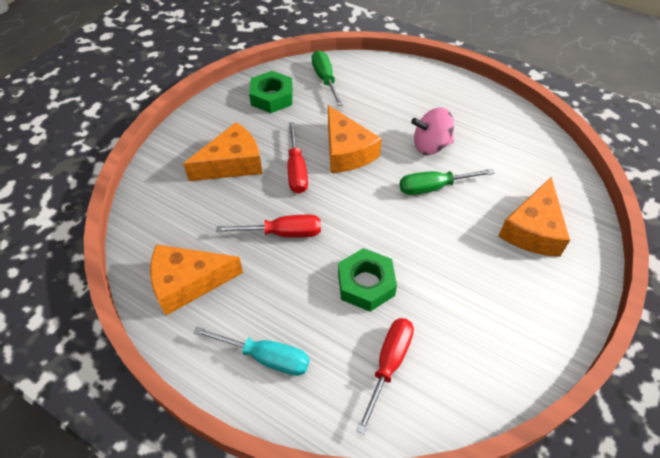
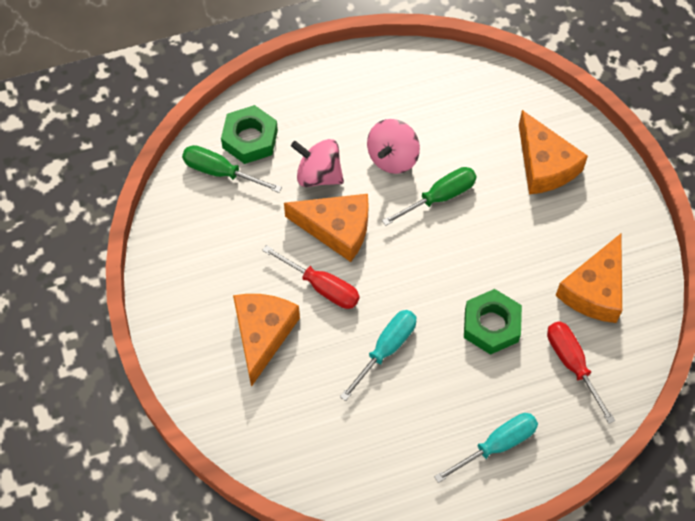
camera: 50 degrees left, 10 degrees up
(188, 282) = (374, 459): orange cheese -> orange cheese (594, 290)
(272, 97) = (200, 238): green nut -> green nut (250, 139)
(284, 233) = (386, 349): red screwdriver -> turquoise screwdriver
(374, 120) = (318, 175): none -> pink spinning top
(433, 187) = (440, 197): green screwdriver -> green screwdriver turned 150 degrees counterclockwise

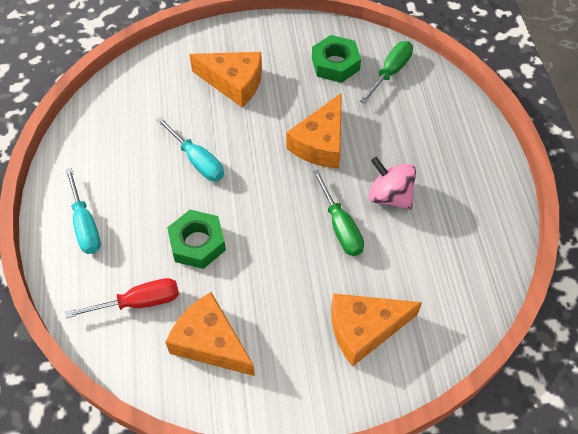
camera: 100 degrees right, 5 degrees down
(250, 139) = (422, 95): green nut -> green nut (335, 64)
(318, 175) = (378, 137): pink spinning top -> none
(322, 287) = (266, 126): red screwdriver -> none

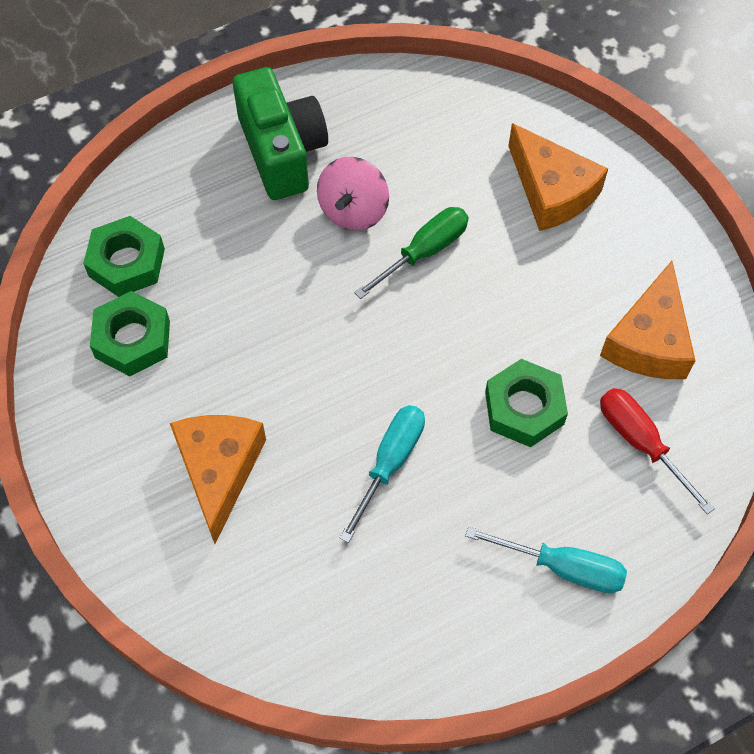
camera: 110 degrees left, 5 degrees up
(85, 225) = (564, 568): turquoise screwdriver -> turquoise screwdriver turned 60 degrees clockwise
(320, 143) = (296, 314): orange cheese -> none
(391, 72) = (127, 263): green screwdriver -> green nut
(454, 169) = (282, 151): none -> green camera

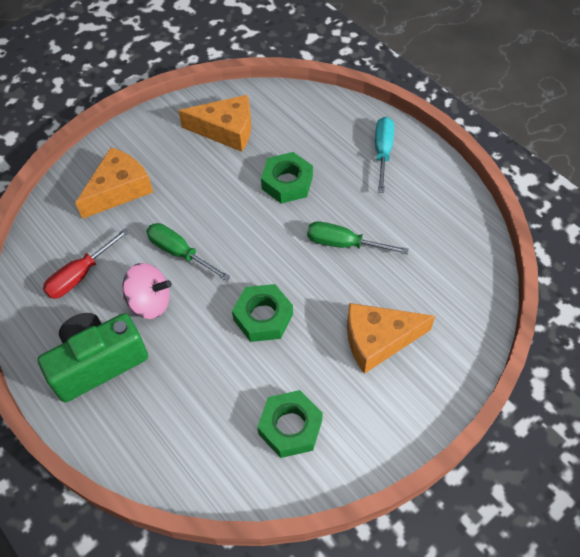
camera: 100 degrees left, 5 degrees down
(127, 263) = (221, 452): green nut -> green nut (263, 317)
(390, 462) = (343, 244): turquoise screwdriver -> green screwdriver
(640, 442) = (295, 128): red screwdriver -> red screwdriver (80, 276)

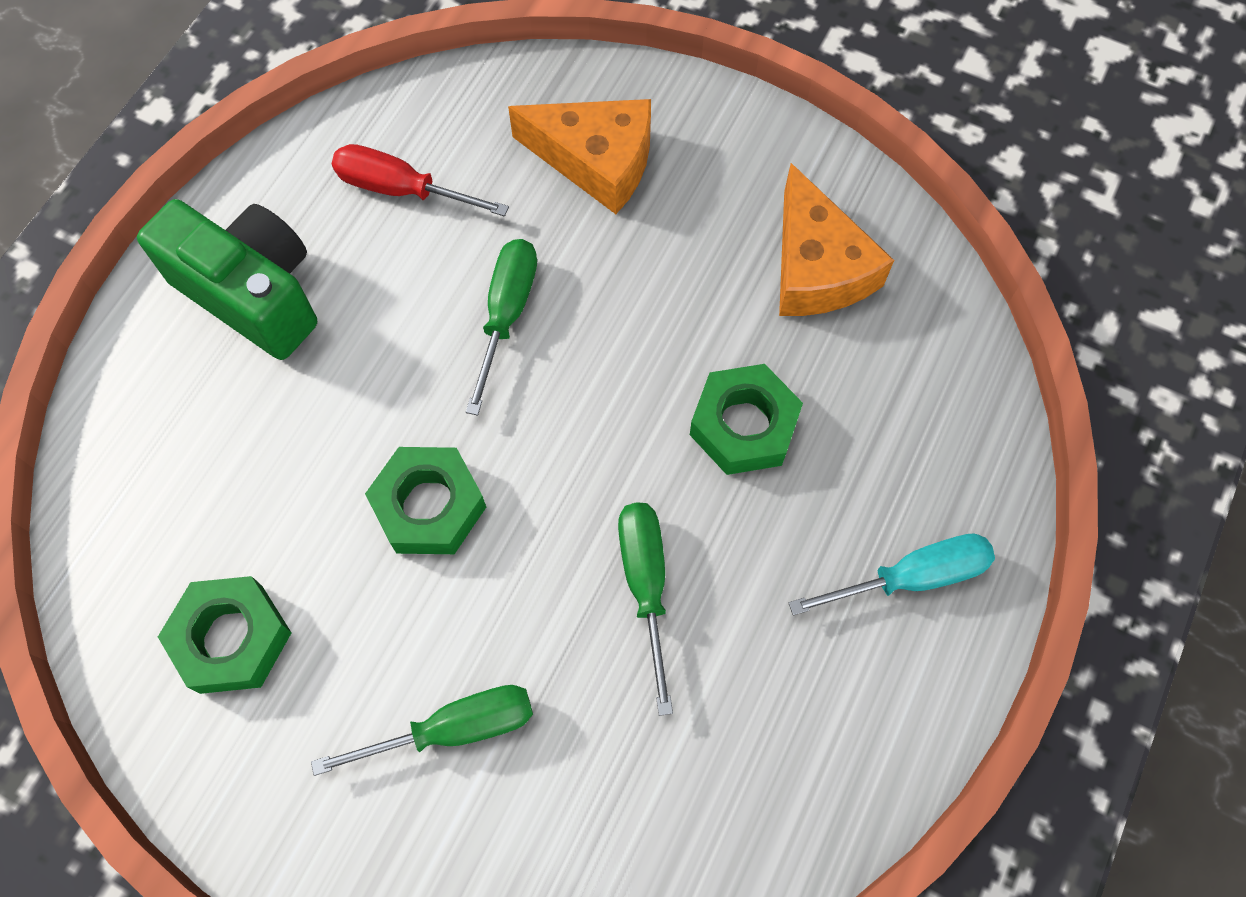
camera: 65 degrees right, 10 degrees up
(150, 302) = (390, 315): pink spinning top -> none
(378, 340) = (455, 728): orange cheese -> green screwdriver

